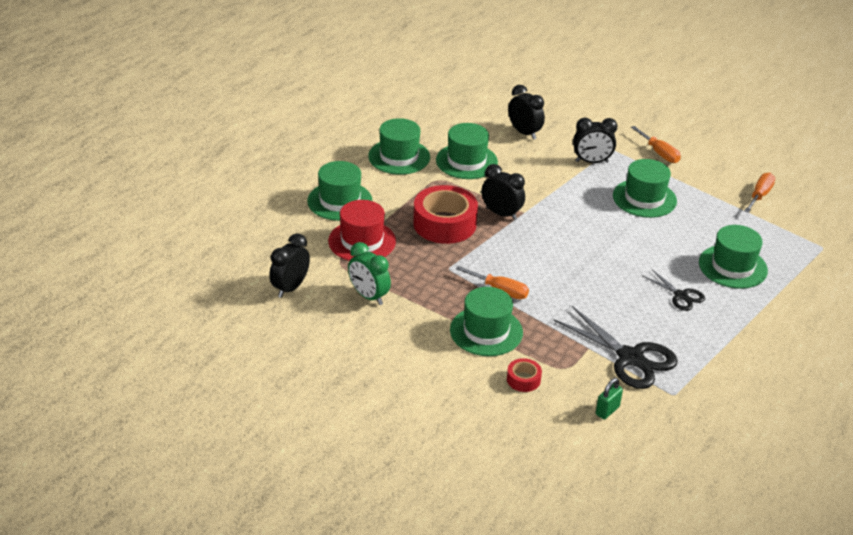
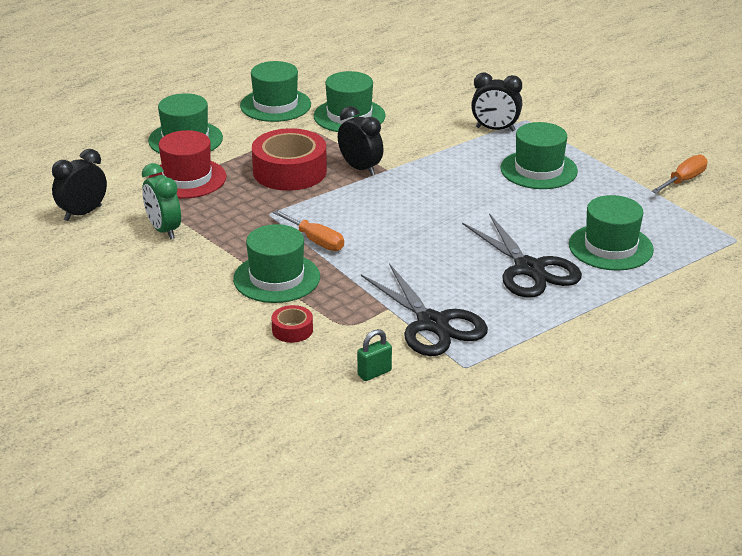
camera: 15 degrees right, 5 degrees down
(524, 133) = (431, 95): black clock -> none
(659, 153) = (581, 128): orange screwdriver -> none
(681, 296) = (529, 269): black scissors -> black scissors, size x1.84

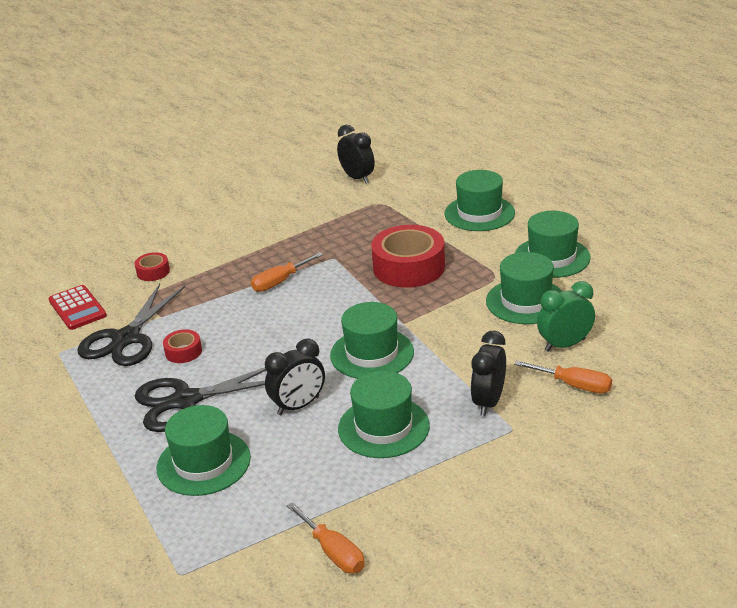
camera: 100 degrees right, 0 degrees up
(164, 230) = (321, 212): green clock -> green clock (565, 345)
(187, 178) = (405, 218): red hat -> none
(276, 278) = (229, 264): green hat -> green hat (372, 354)
(360, 168) = (408, 306): black clock -> black clock (298, 406)
(374, 373) = (77, 308): green padlock -> red calculator
(433, 324) = (126, 339): black scissors -> black scissors turned 45 degrees counterclockwise
(451, 283) = (183, 352): none -> red tape
(466, 98) = (574, 385): none -> orange screwdriver

